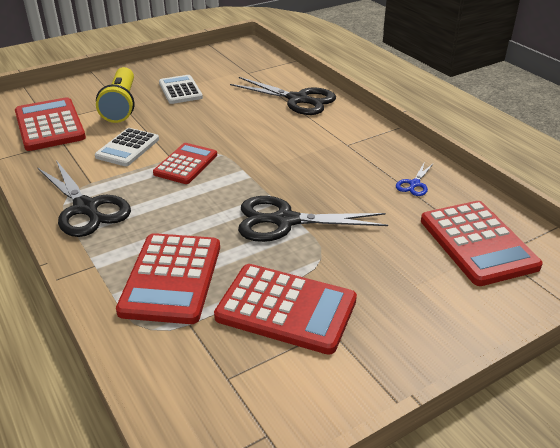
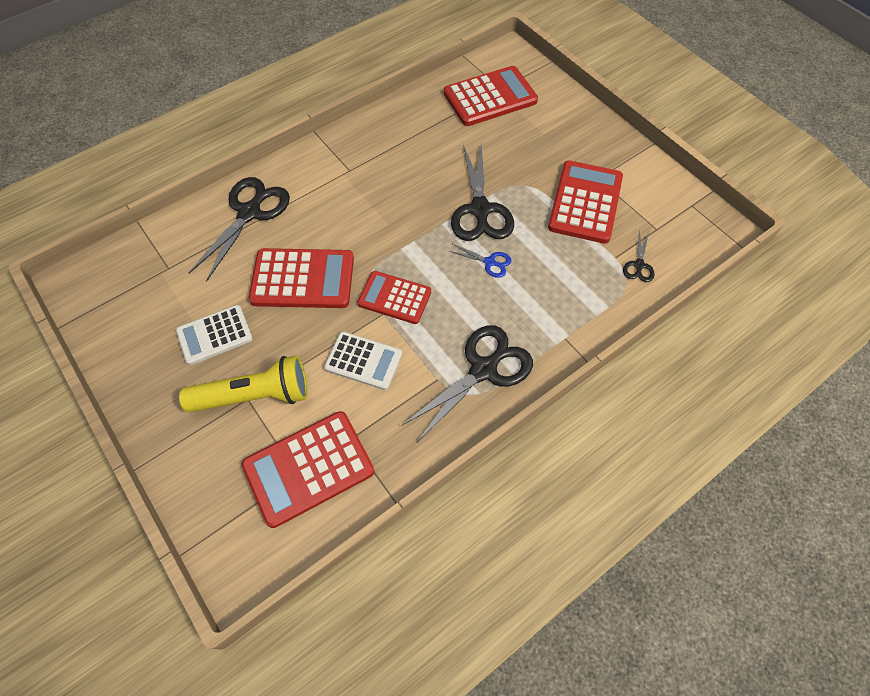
camera: 95 degrees left, 25 degrees up
(170, 346) = (639, 265): none -> black scissors
(172, 278) = (569, 277): red calculator -> red calculator (303, 279)
(414, 184) = (415, 126): blue scissors -> blue scissors (489, 262)

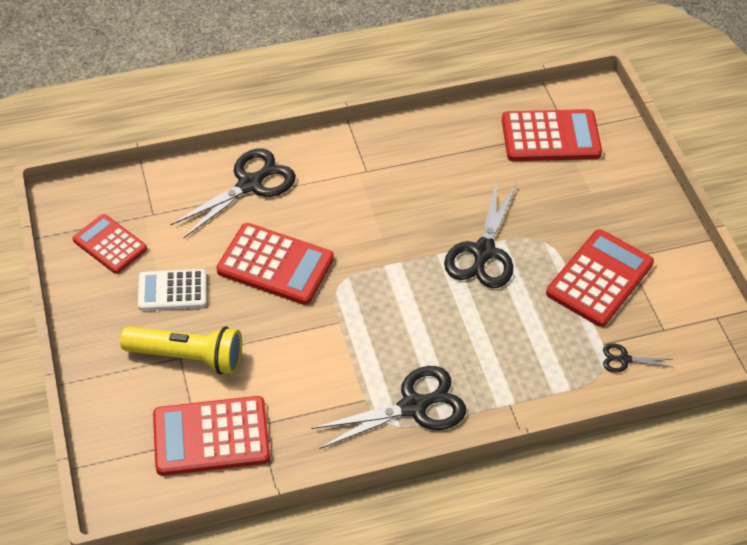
camera: 20 degrees right, 10 degrees down
(363, 361) = (301, 360): white calculator -> none
(394, 298) = (357, 311): red calculator -> red calculator (110, 244)
(489, 262) = (468, 307): blue scissors -> none
(639, 265) = (624, 359): black scissors -> black scissors turned 60 degrees clockwise

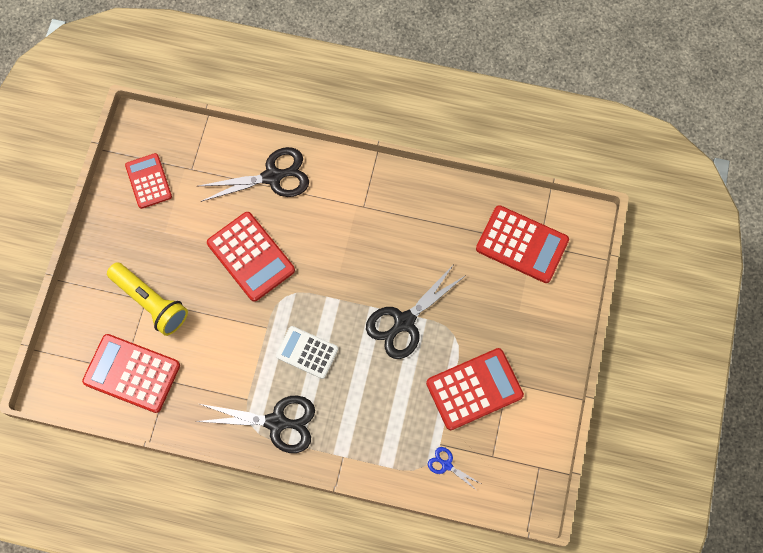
camera: 30 degrees right, 20 degrees up
(172, 291) = (169, 242): white calculator -> white calculator (307, 352)
(624, 359) = (447, 465): black scissors -> blue scissors

